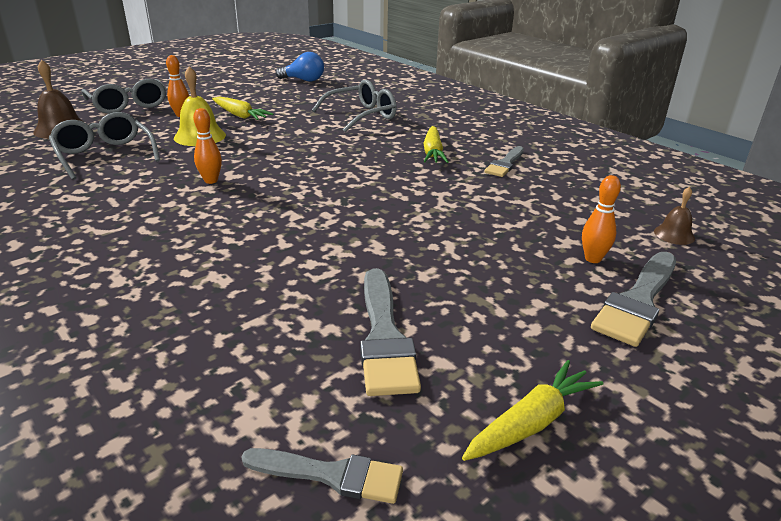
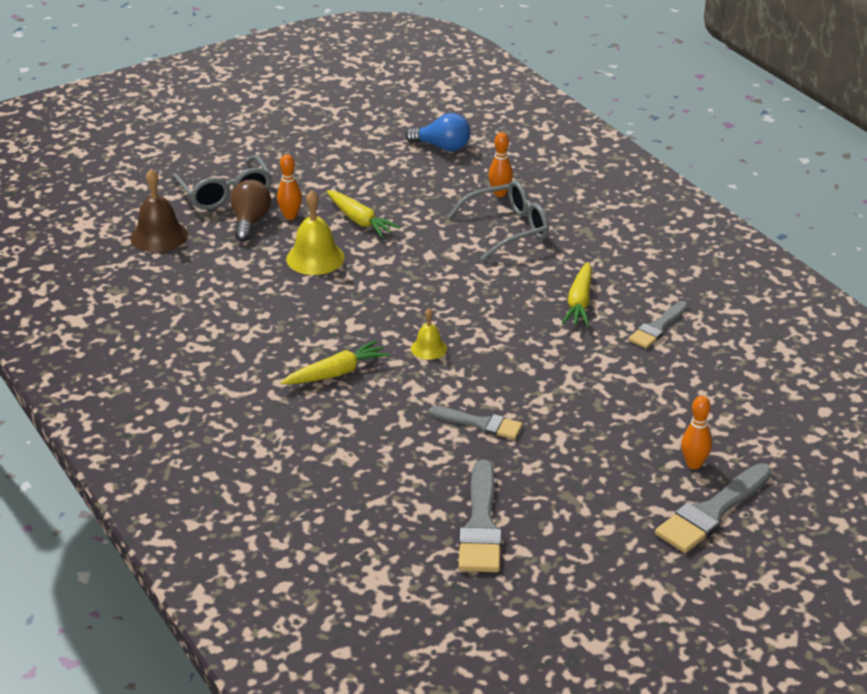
camera: 10 degrees right, 5 degrees up
(105, 155) = (217, 285): grey glasses -> none
(146, 119) = (250, 221): none -> brown light bulb
(211, 181) = (332, 332): orange bowling pin -> orange bowling pin (500, 193)
(304, 187) = (428, 348): none -> yellow bell
(330, 475) = (426, 620): grey brush -> grey brush (480, 424)
(531, 422) = (575, 601): yellow carrot -> yellow carrot (336, 373)
(674, 234) = (792, 442): brown bell -> none

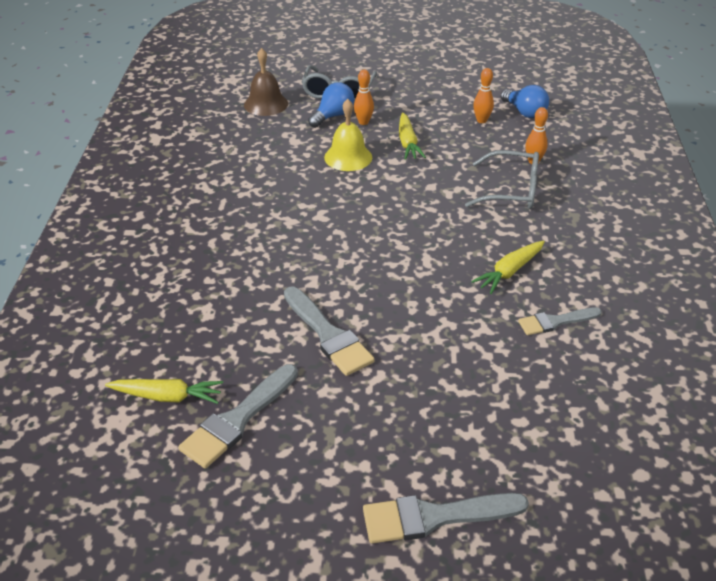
camera: 35 degrees right, 5 degrees up
(250, 221) = (333, 116): brown light bulb -> blue light bulb
(336, 373) = (270, 246): yellow carrot -> yellow carrot (167, 396)
(428, 348) = (354, 256): yellow bell -> none
(480, 424) = (327, 334): grey brush -> grey brush, size x1.55
(694, 464) = (465, 461): orange bowling pin -> orange bowling pin (481, 120)

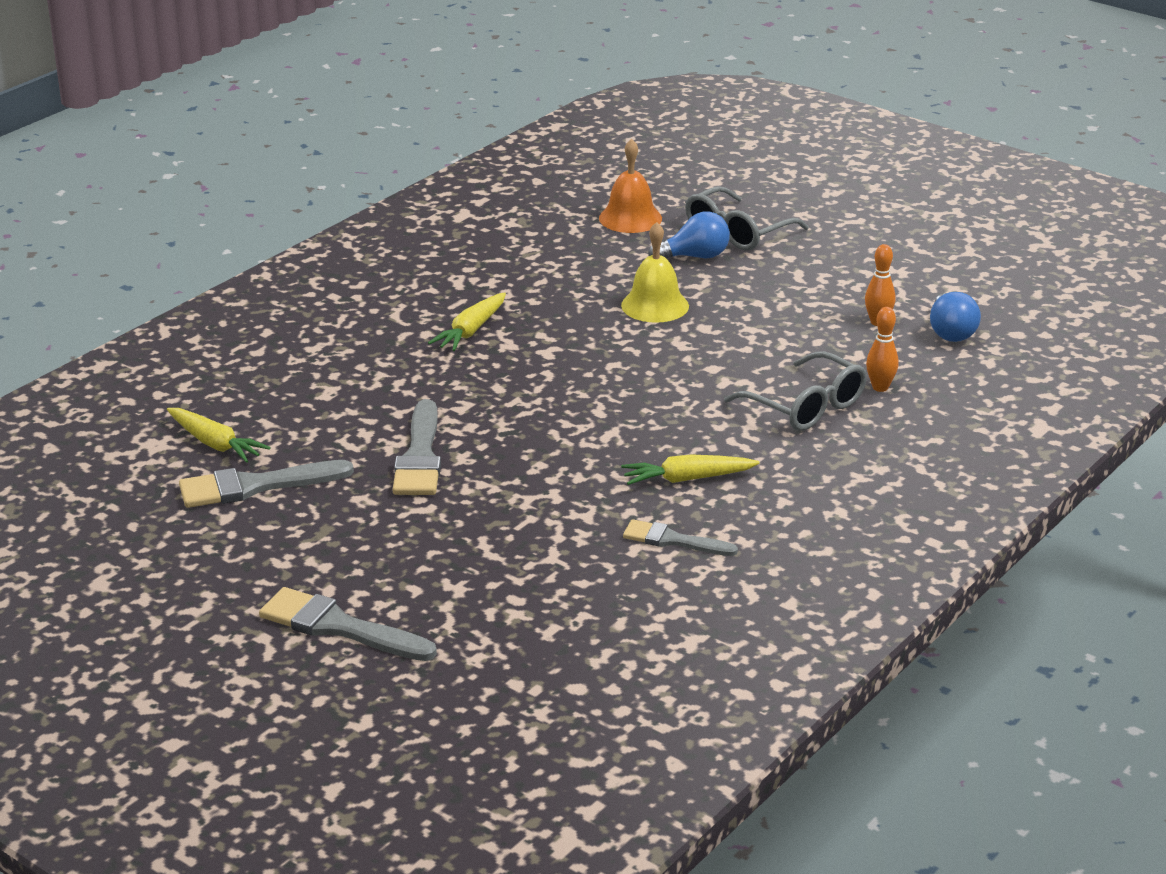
camera: 35 degrees right, 10 degrees down
(266, 104) = (630, 218): brown bell -> orange bell
(363, 122) = (723, 275): orange bowling pin -> none
(408, 143) = (747, 315): yellow carrot -> yellow carrot (471, 331)

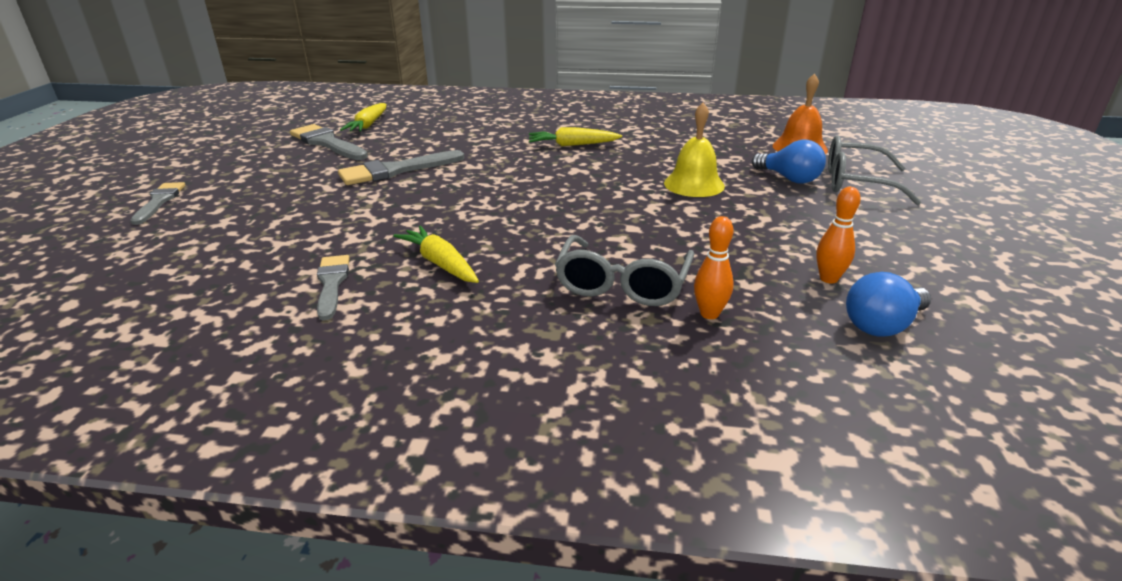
camera: 60 degrees right, 0 degrees up
(340, 627) = (159, 201): grey brush -> grey brush, size x0.64

